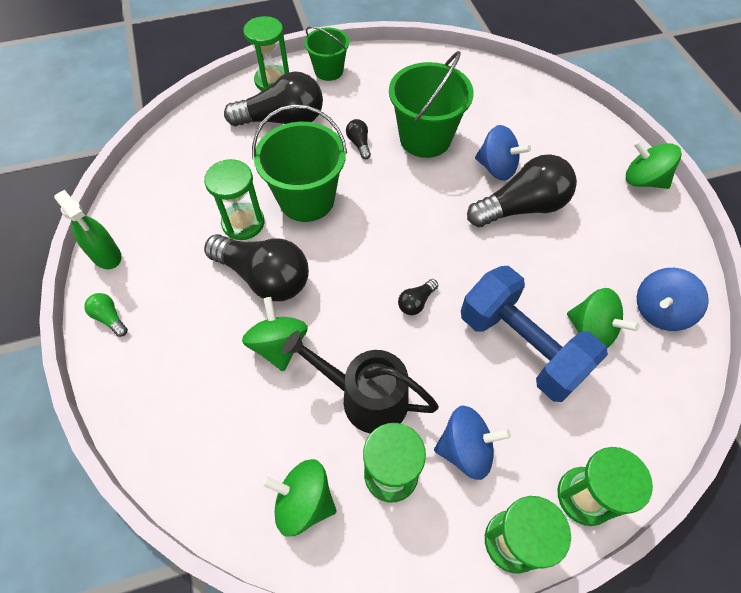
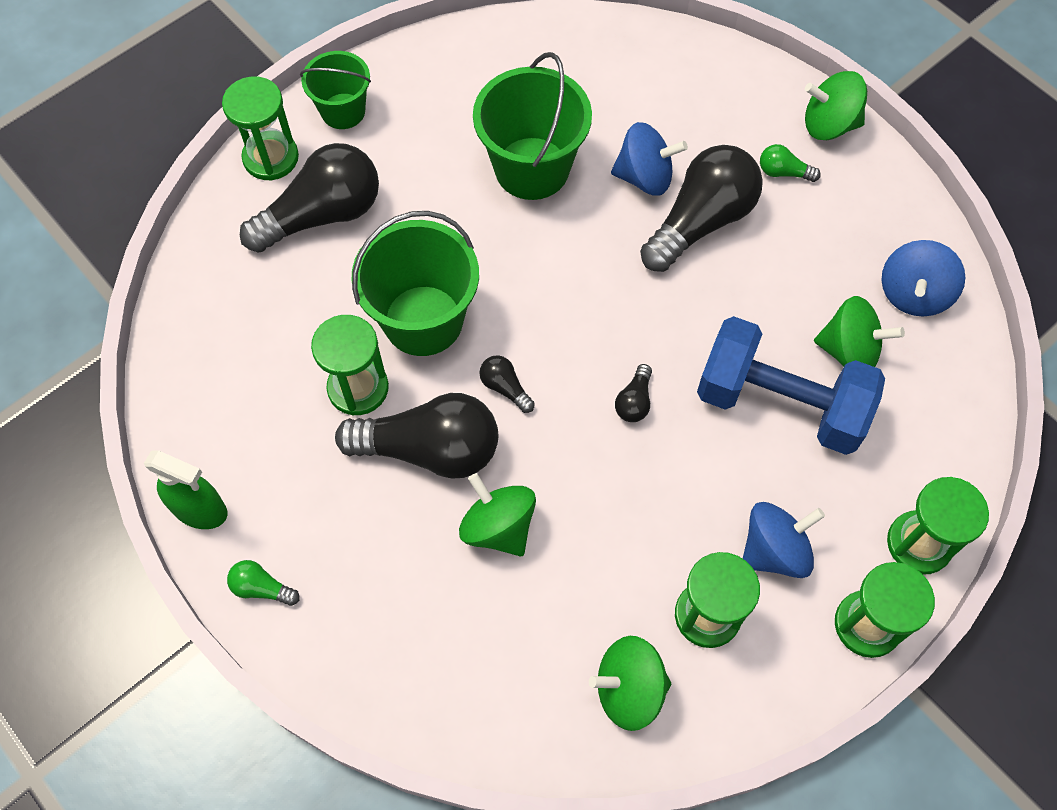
camera: 25 degrees left, 5 degrees up
(359, 144) = (448, 211): black light bulb -> black light bulb (505, 388)
(366, 398) = (635, 543): black watering can -> none
(596, 198) = (783, 172): none -> green light bulb

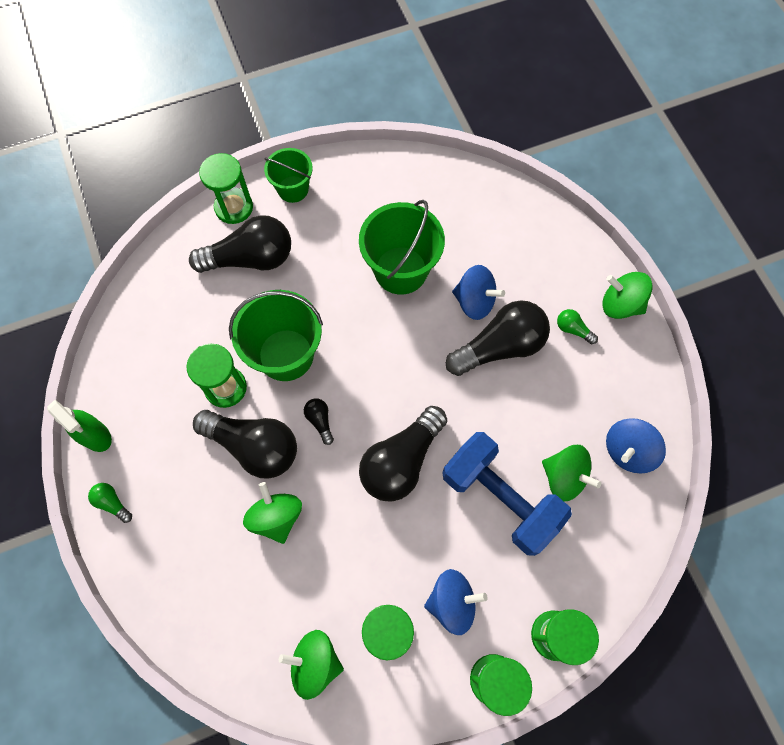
camera: 20 degrees right, 5 degrees up
(634, 401) = (401, 461): black light bulb -> black light bulb, size x2.34

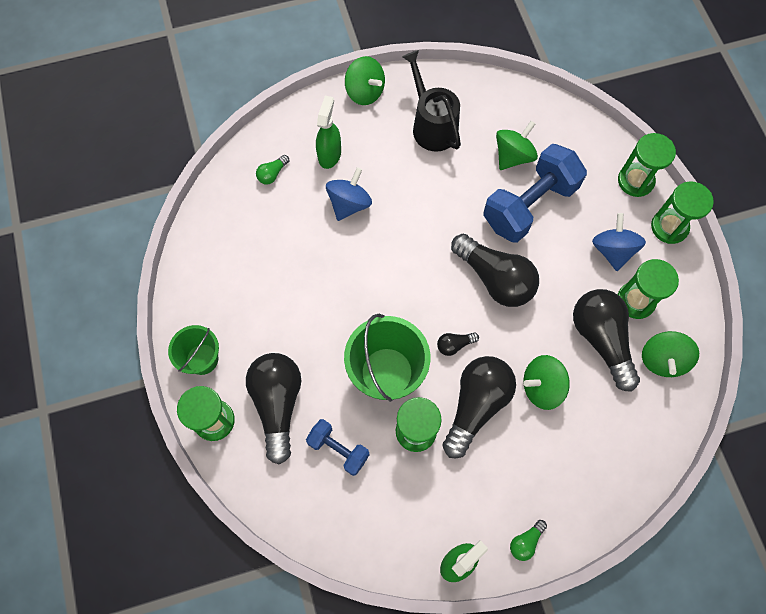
camera: 85 degrees left, 0 degrees up
(207, 317) = (338, 449): none -> blue dumbbell
(400, 270) = (309, 263): green bucket -> none
(500, 347) = (395, 189): black light bulb -> black light bulb (601, 339)
(532, 276) = (329, 154): none -> green spray bottle
(573, 329) = (384, 131): green light bulb -> green light bulb (272, 174)
(589, 381) = (432, 126): none -> black watering can
(620, 304) = (365, 92): green spinning top -> green spinning top turned 75 degrees counterclockwise
(628, 451) = (493, 108): blue spinning top -> none

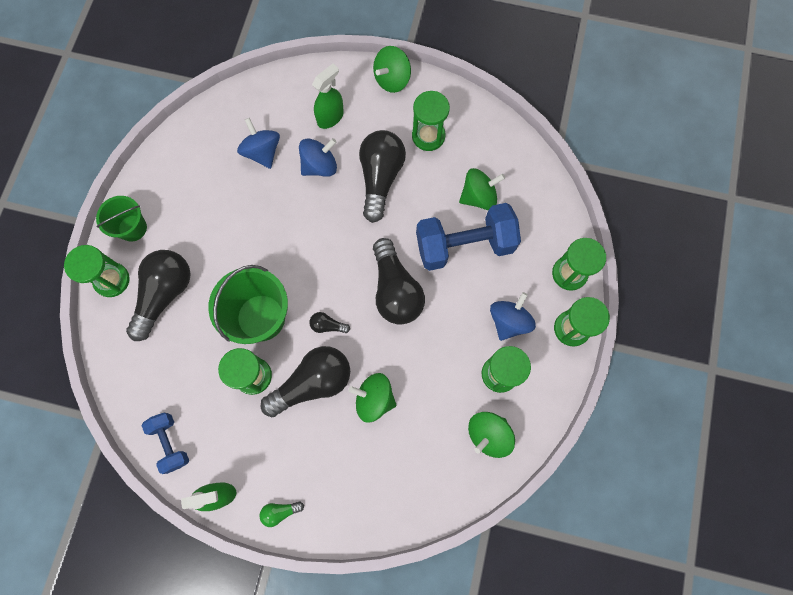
camera: 30 degrees right, 5 degrees up
(272, 174) = (276, 110): green light bulb -> none
(285, 220) = (262, 152): none -> blue spinning top
(338, 449) = (187, 355): blue dumbbell -> blue dumbbell (170, 443)
(365, 92) = (392, 80): green spinning top -> green spinning top turned 60 degrees clockwise
(432, 126) = (428, 136): black watering can -> green hourglass
(601, 339) = (448, 389): black light bulb -> black light bulb (380, 178)

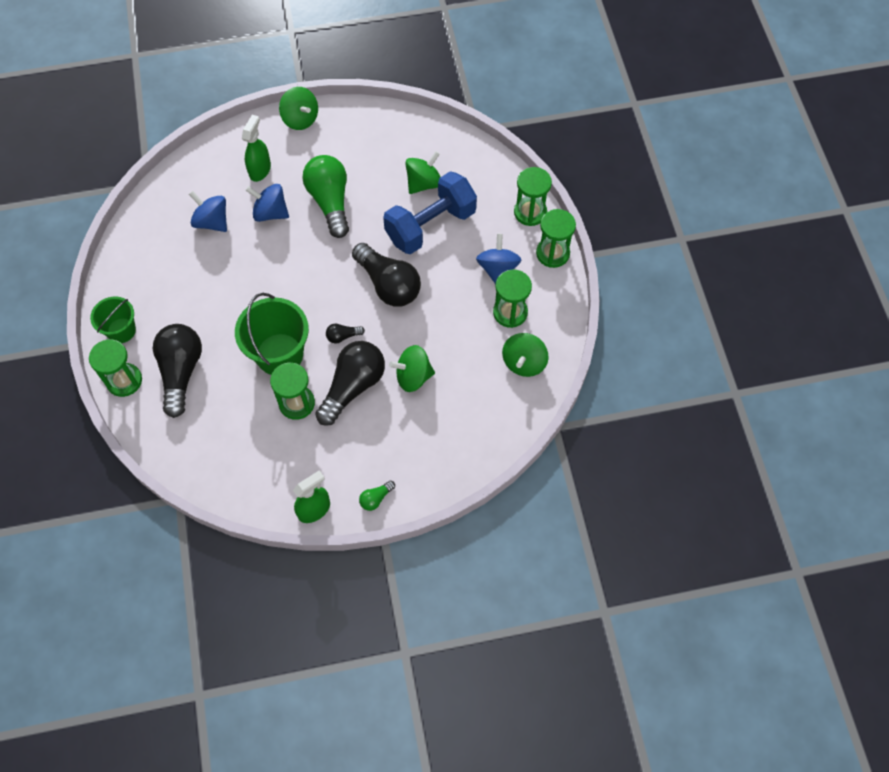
camera: 25 degrees left, 10 degrees down
(170, 443) = (249, 488): blue dumbbell -> none
(320, 166) = (270, 213): blue spinning top -> blue spinning top turned 105 degrees counterclockwise
(380, 178) = (330, 202): black light bulb -> green light bulb
(392, 80) = (300, 119): green spinning top -> green spinning top turned 60 degrees counterclockwise
(428, 136) = (355, 152): green hourglass -> none

